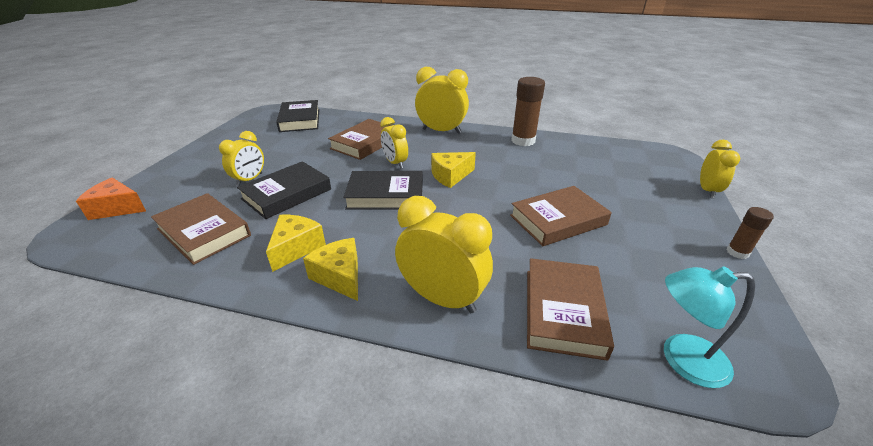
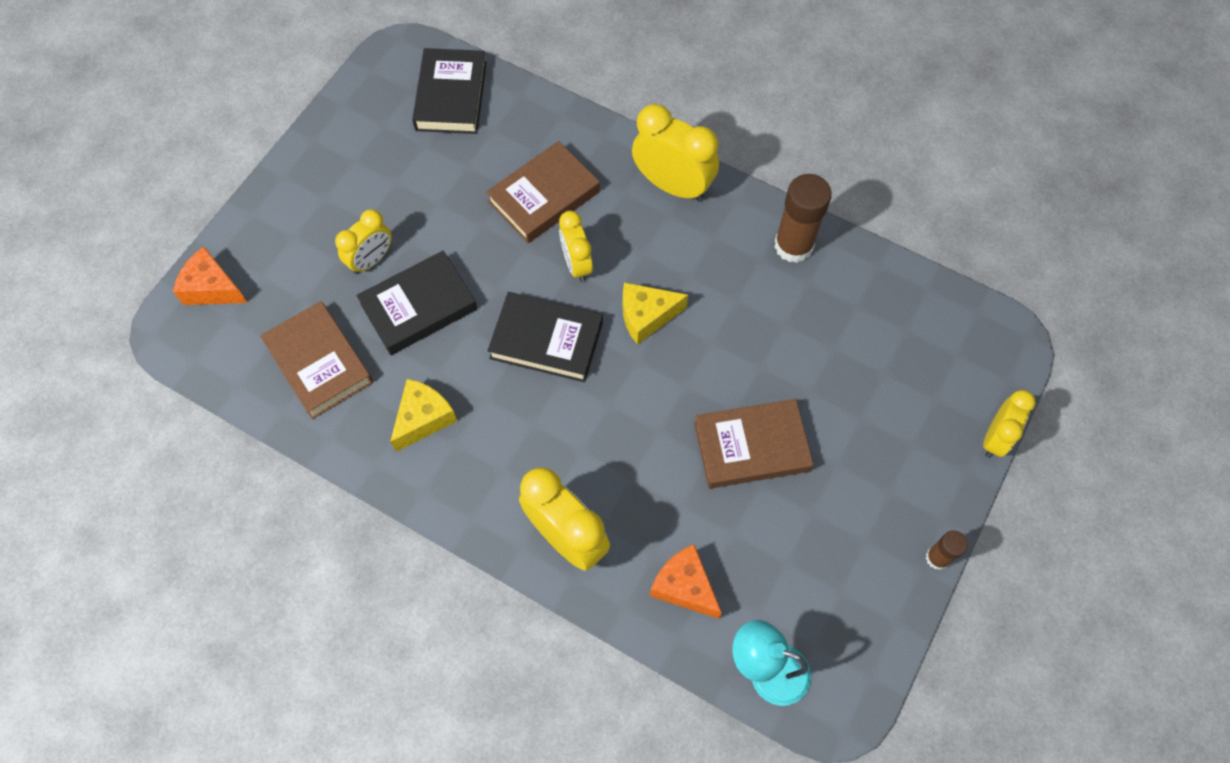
camera: 15 degrees right, 30 degrees up
(340, 276) = (466, 478): yellow cheese -> none
(563, 311) = (684, 586): brown book -> orange cheese

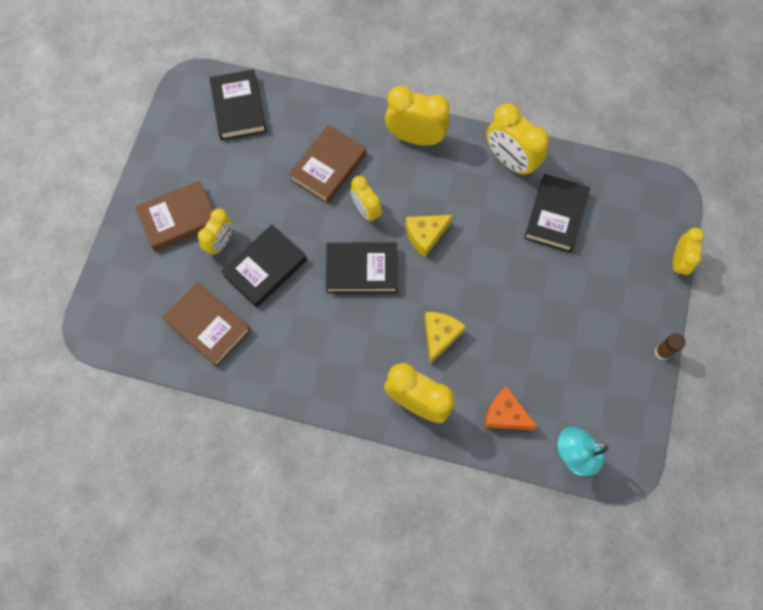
camera: 15 degrees left, 5 degrees up
(212, 288) = (113, 291): orange cheese -> none
(423, 418) = (294, 346): yellow cheese -> yellow cheese (439, 336)
(751, 447) = (521, 309): brown book -> brown book (179, 218)
(793, 245) = (510, 161): brown glue stick -> yellow clock
(836, 332) = (555, 215): none -> black book

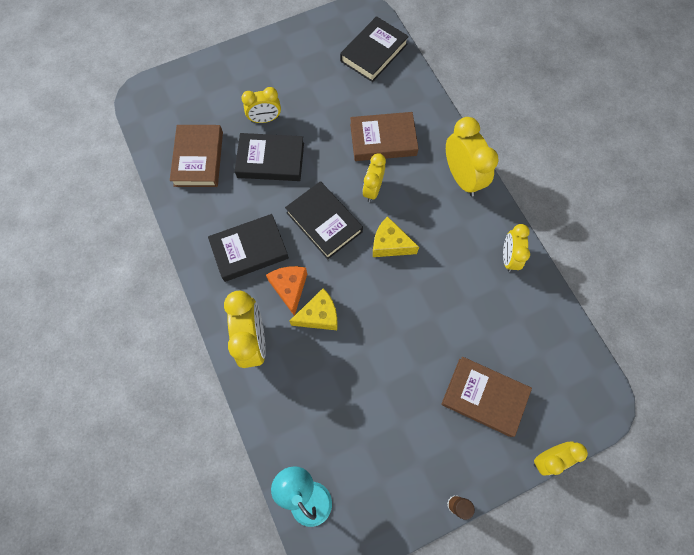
camera: 50 degrees right, 0 degrees up
(179, 218) = (260, 82): brown book -> brown book (484, 397)
(505, 414) = (296, 413): orange cheese -> orange cheese (289, 288)
(510, 161) = (508, 257): yellow clock -> yellow clock, size x0.63
(555, 215) = (495, 326): black book -> black book (249, 250)

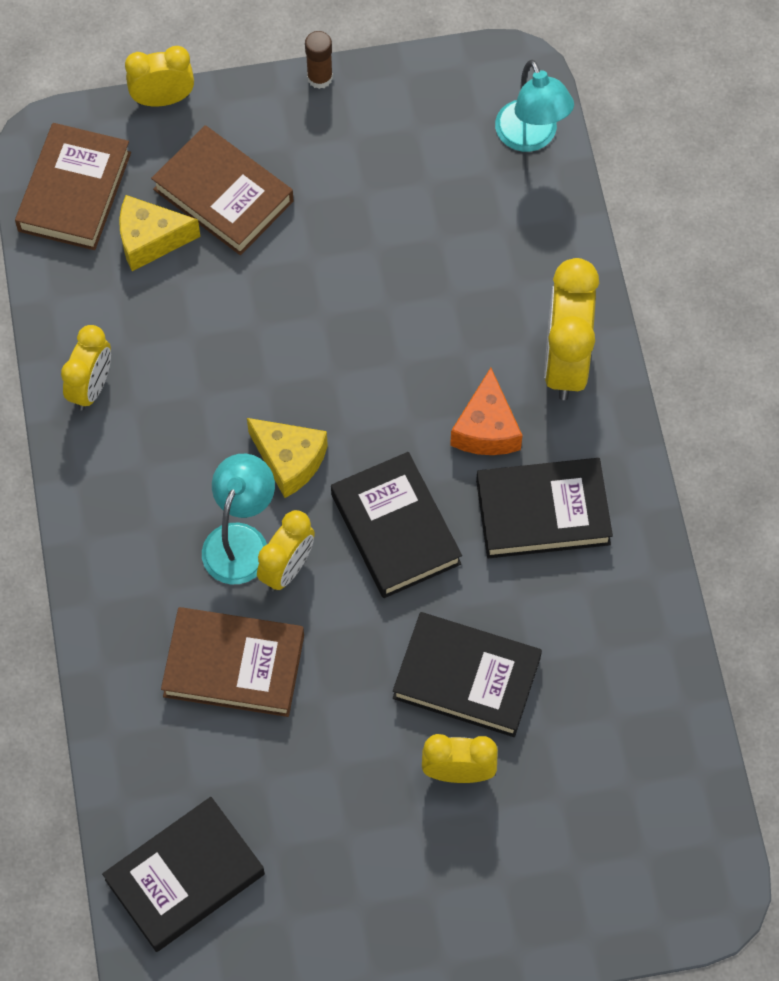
camera: 165 degrees left, 5 degrees down
(198, 158) = (608, 717): brown book -> brown book (74, 191)
(319, 315) = (447, 373): yellow cheese -> yellow cheese (150, 240)
(400, 197) = (240, 540): none -> turquoise lamp
(462, 177) = (112, 550): yellow clock -> none

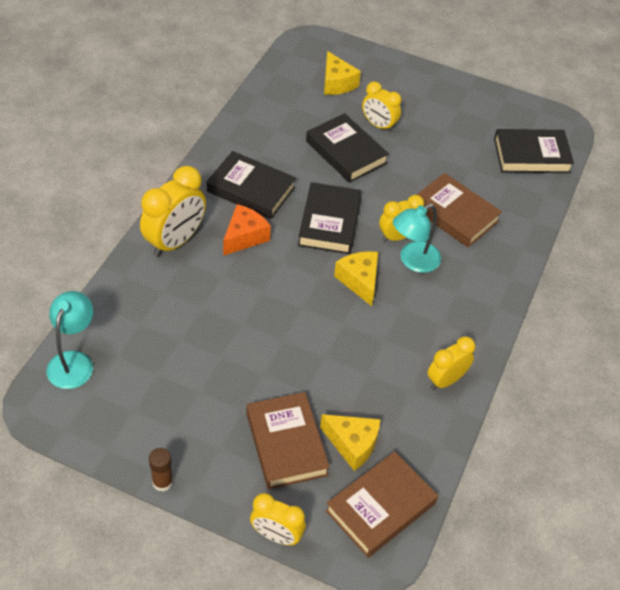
camera: 150 degrees left, 15 degrees down
(589, 822) = (337, 83): none -> yellow cheese

